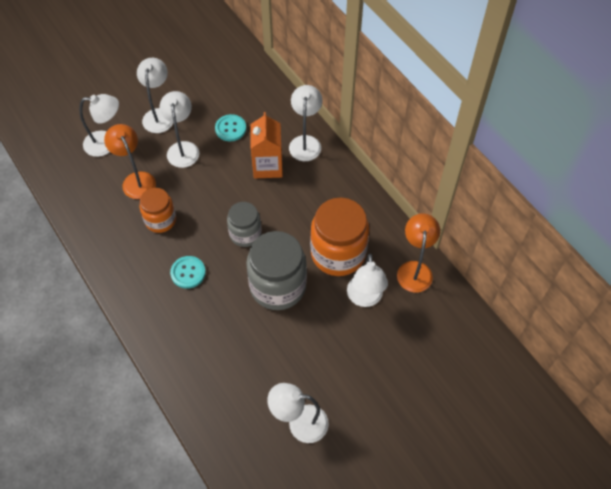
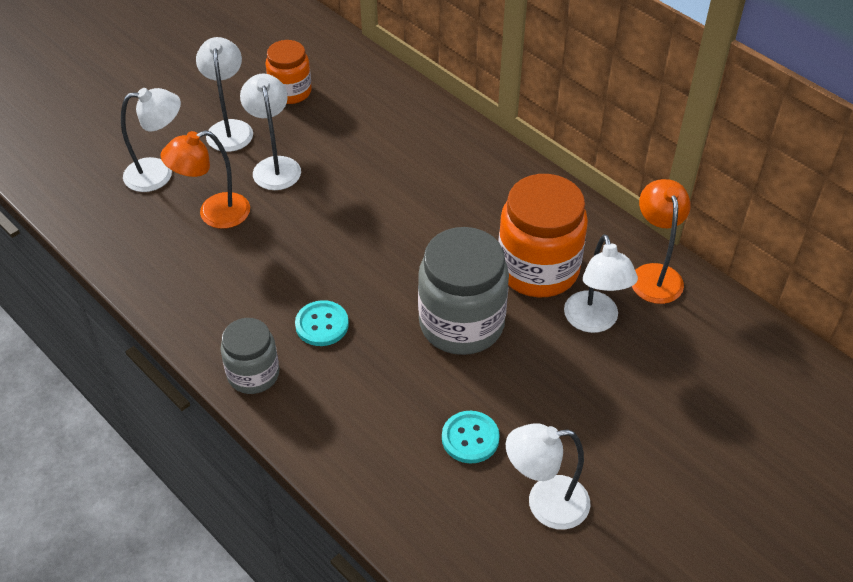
camera: 10 degrees left, 10 degrees down
(136, 180) = (214, 214): orange lamp -> orange lamp turned 75 degrees counterclockwise
(160, 220) = (263, 261): orange jar -> orange jar (290, 92)
(230, 128) = (339, 133): turquoise button -> turquoise button (470, 438)
(245, 234) = (395, 262): grey jar -> grey jar (253, 374)
(267, 166) = (405, 173): orange carton -> none
(305, 142) = (452, 137): white lamp -> none

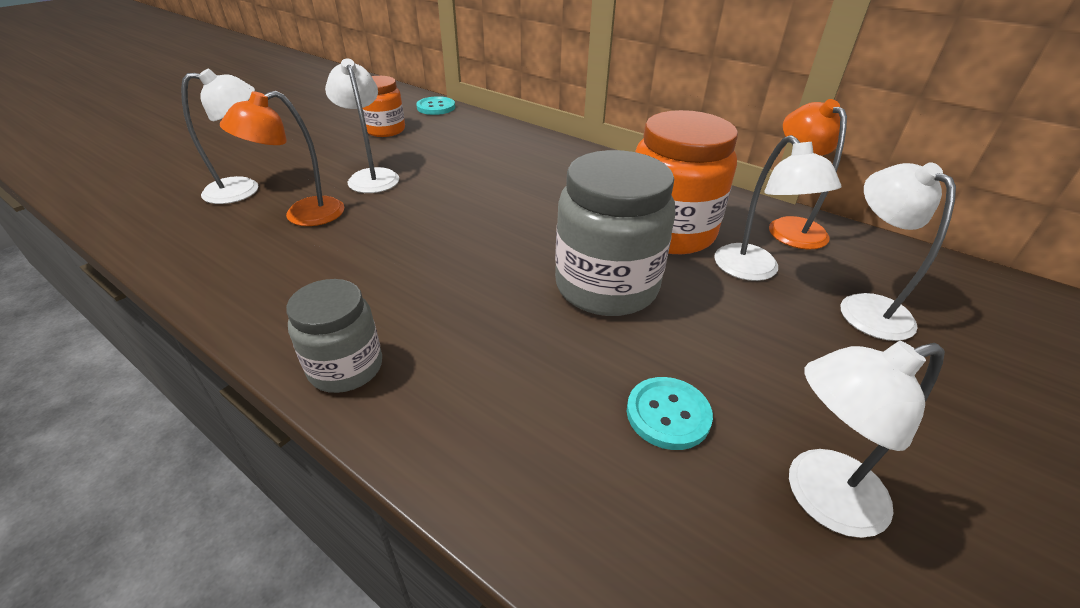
camera: 10 degrees left, 10 degrees down
(229, 128) = (324, 155): white lamp -> white lamp (865, 307)
(322, 324) = (436, 303): turquoise button -> turquoise button (436, 107)

